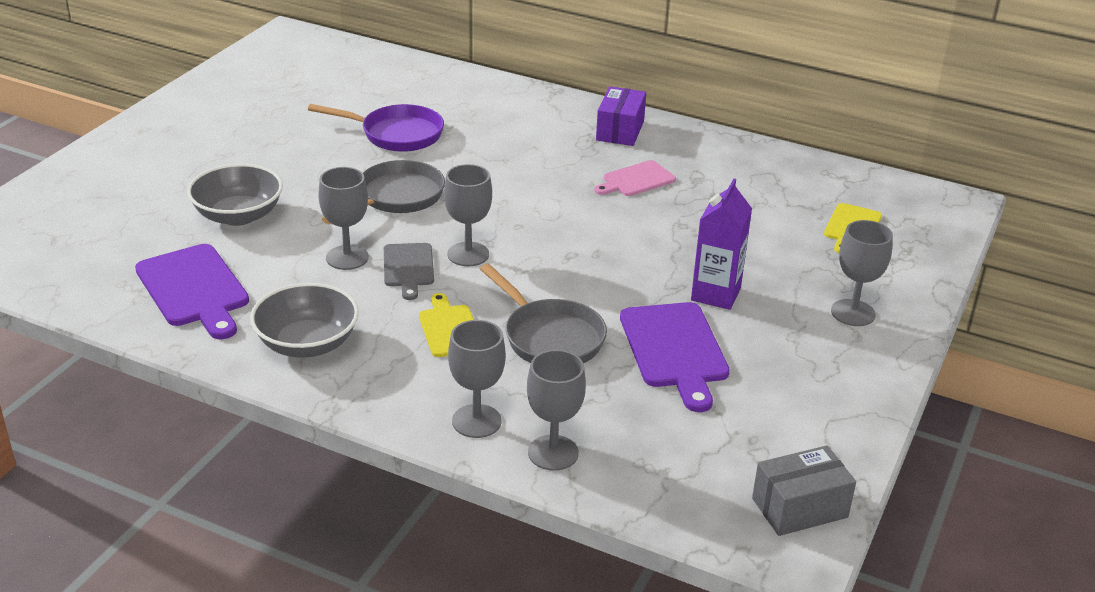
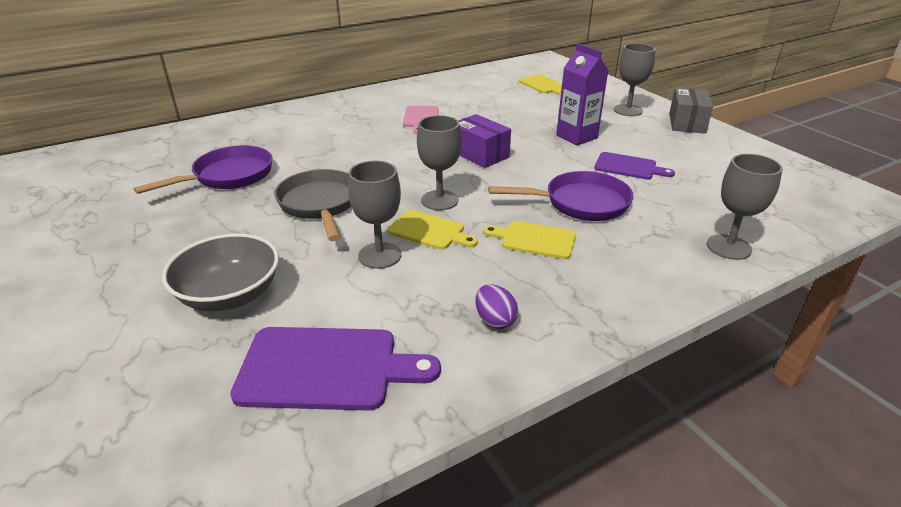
camera: 55 degrees left, 0 degrees up
(307, 343) = (495, 320): grey bowl -> purple egg
(408, 268) = (429, 231): grey cutting board -> yellow cutting board
(476, 421) = (671, 267): grey goblet -> none
(550, 337) = (580, 203): grey pan -> purple pan
(620, 130) = (356, 105): purple box -> purple box (479, 154)
(674, 350) = (628, 167): purple cutting board -> purple cutting board, size x0.61
(799, 508) = (819, 183): grey box -> grey box (686, 123)

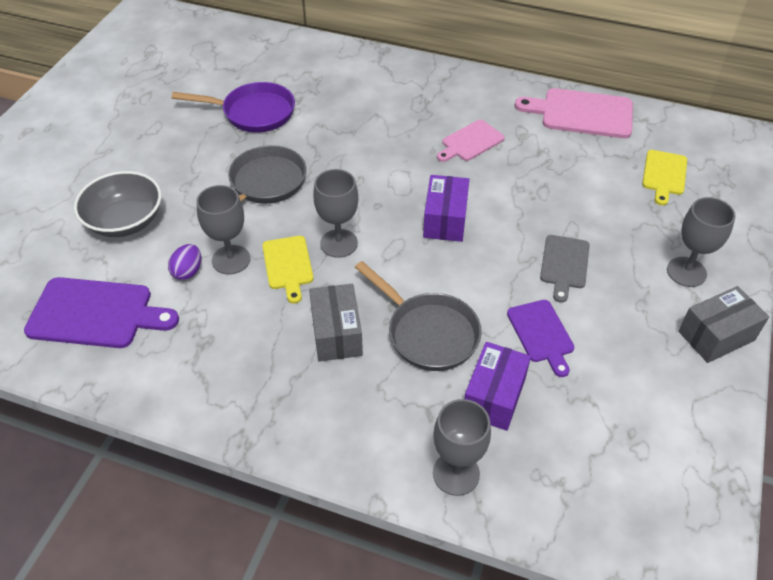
camera: 50 degrees right, 15 degrees up
(326, 368) = (95, 314): purple cutting board -> purple cutting board turned 45 degrees counterclockwise
(456, 82) = (582, 113): none -> pink cutting board
(495, 320) = (209, 367): purple egg -> purple egg (188, 271)
(535, 239) = (336, 333): yellow cutting board -> grey box
(576, 137) = (564, 264): purple carton -> grey cutting board
(580, 203) = (428, 333): purple pan -> grey pan
(668, 204) = (494, 396): none -> purple box

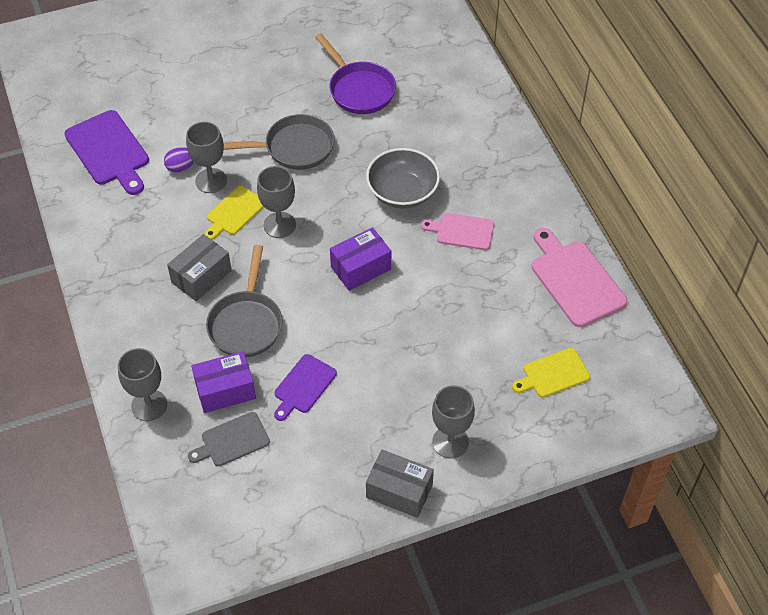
camera: 50 degrees right, 5 degrees up
(125, 221) = (191, 105): grey bowl -> grey bowl (402, 192)
(564, 264) = (384, 363): grey cutting board -> grey cutting board (232, 440)

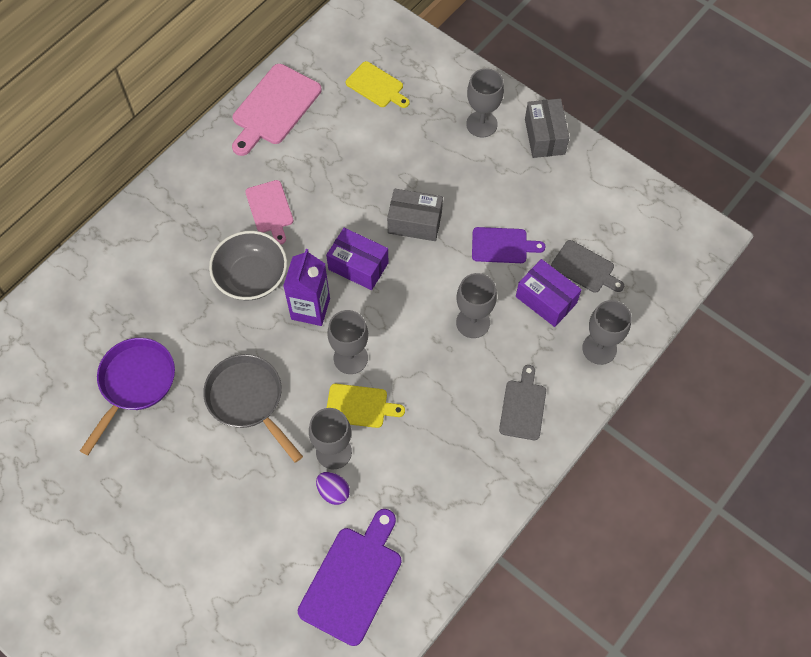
camera: 120 degrees left, 10 degrees up
(145, 319) = (523, 407): none -> grey cutting board
(201, 276) = (449, 389): grey box -> grey box (415, 222)
(246, 323) = (473, 322): grey pan -> grey goblet
(344, 218) = (310, 309): none -> purple carton

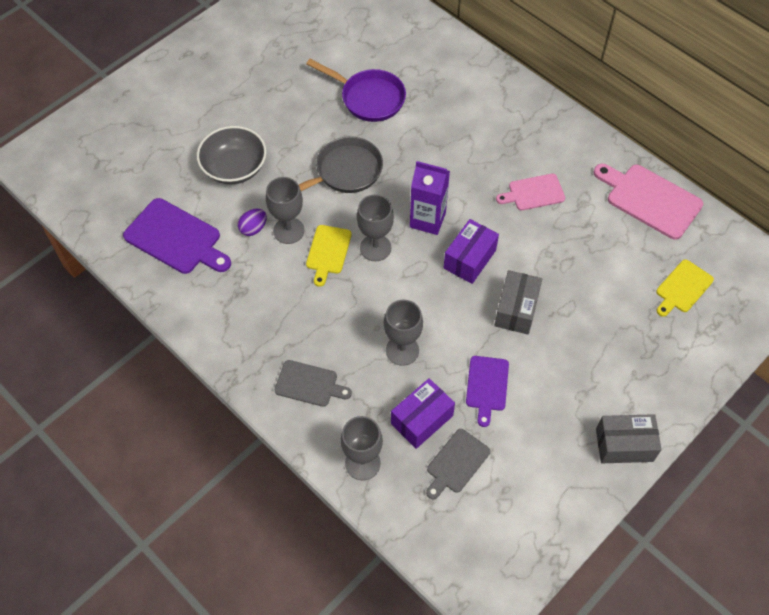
camera: 95 degrees right, 5 degrees down
(251, 277) = (463, 177): grey bowl -> grey bowl (234, 168)
(481, 124) = (638, 383): grey goblet -> none

